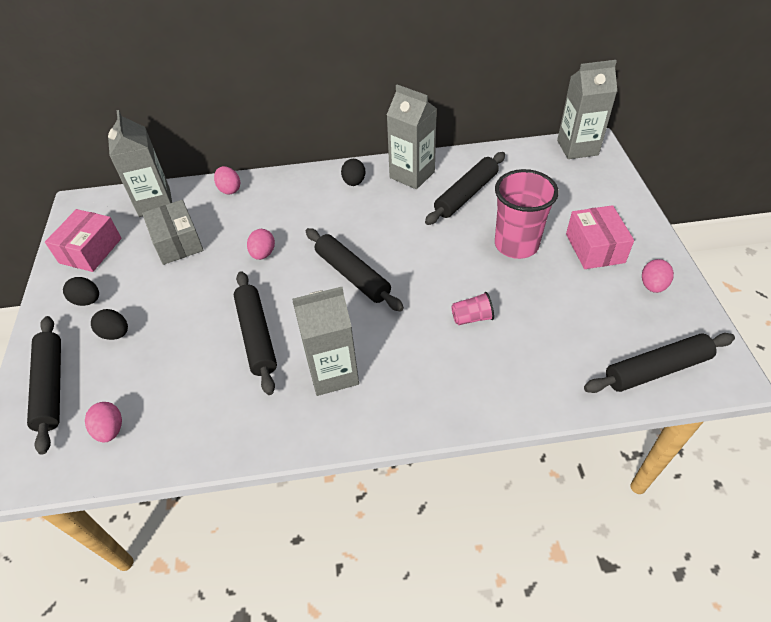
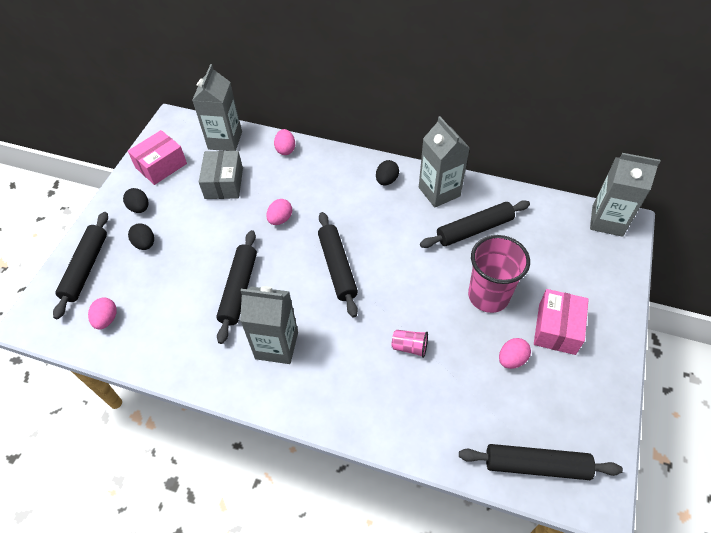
camera: 25 degrees right, 5 degrees up
(652, 286) = (586, 387): pink egg -> pink egg (511, 359)

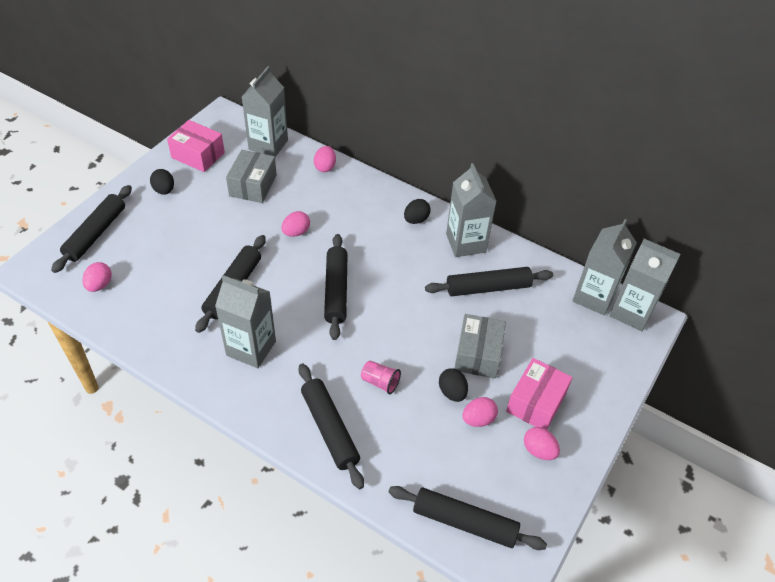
camera: 10 degrees right, 5 degrees down
(145, 244) = (158, 225): black egg -> black egg (452, 392)
(161, 166) = (198, 155): pink box -> pink box turned 60 degrees clockwise
(379, 406) = (330, 429): none -> black rolling pin
(488, 296) = (478, 354): pink cup -> grey box
(570, 215) = (594, 297): none -> grey carton
(576, 375) = (539, 450): none -> pink egg

